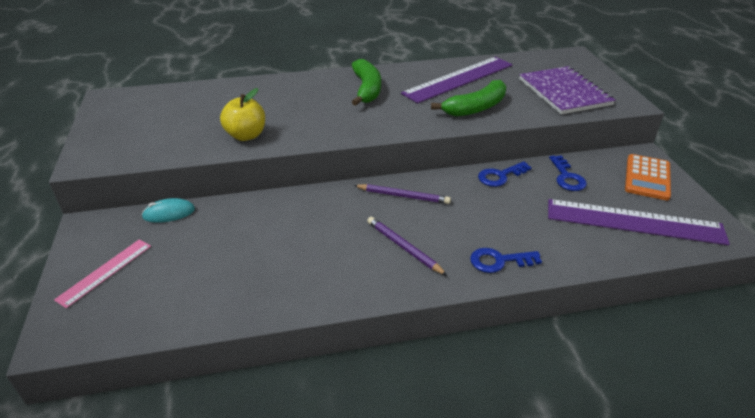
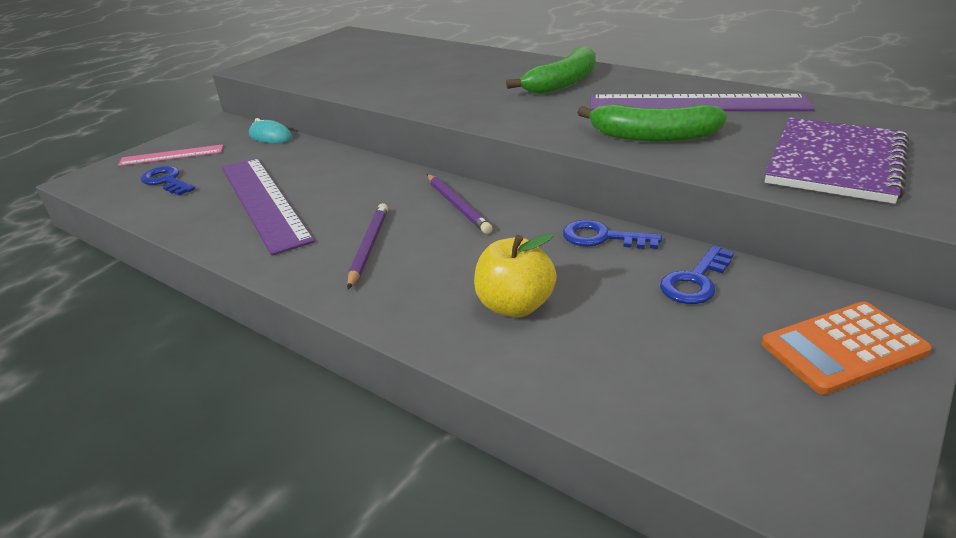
camera: 50 degrees right, 5 degrees down
(246, 135) = (378, 86): yellow apple -> yellow apple (515, 306)
(499, 261) = (427, 312): blue key -> blue key (166, 181)
(634, 222) = (693, 382): purple ruler -> purple ruler (264, 202)

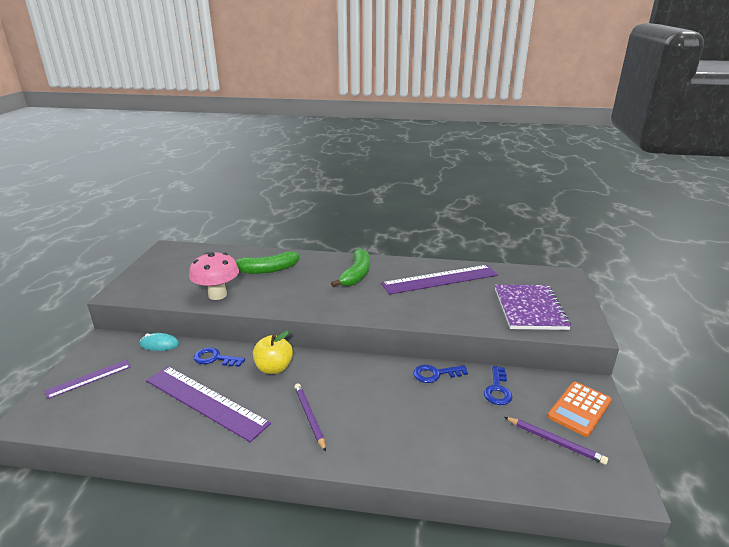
camera: 30 degrees left, 5 degrees down
(166, 181) = (108, 403): blue key -> blue key (215, 358)
(171, 155) = (89, 379): pink ruler -> purple ruler
(355, 83) = (217, 295): none -> pink mushroom
(457, 206) = (340, 372): purple pencil -> purple pencil (555, 442)
(515, 306) = (424, 432): yellow apple -> yellow apple (274, 368)
(652, 137) = (436, 308): green banana -> green banana (266, 270)

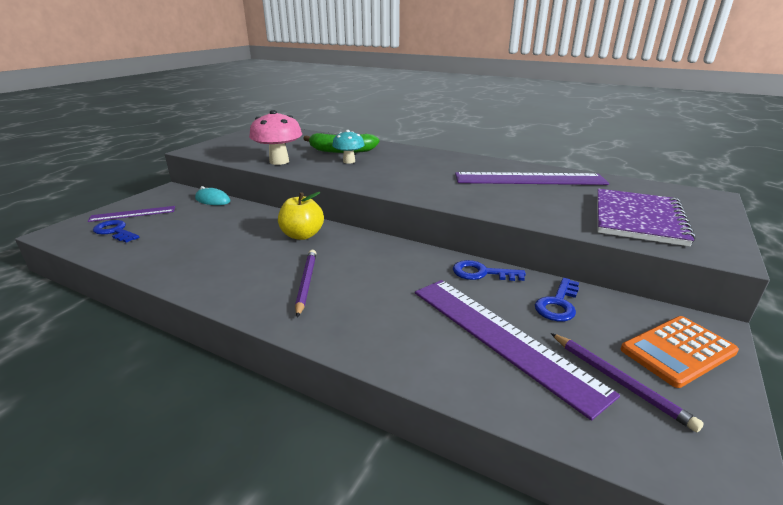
camera: 20 degrees right, 0 degrees up
(205, 401) = (214, 249): purple ruler -> purple ruler (501, 337)
(215, 358) = (252, 218): blue key -> blue key (115, 231)
(282, 283) = (349, 161): none -> turquoise mushroom
(356, 275) = (432, 164): green banana -> none

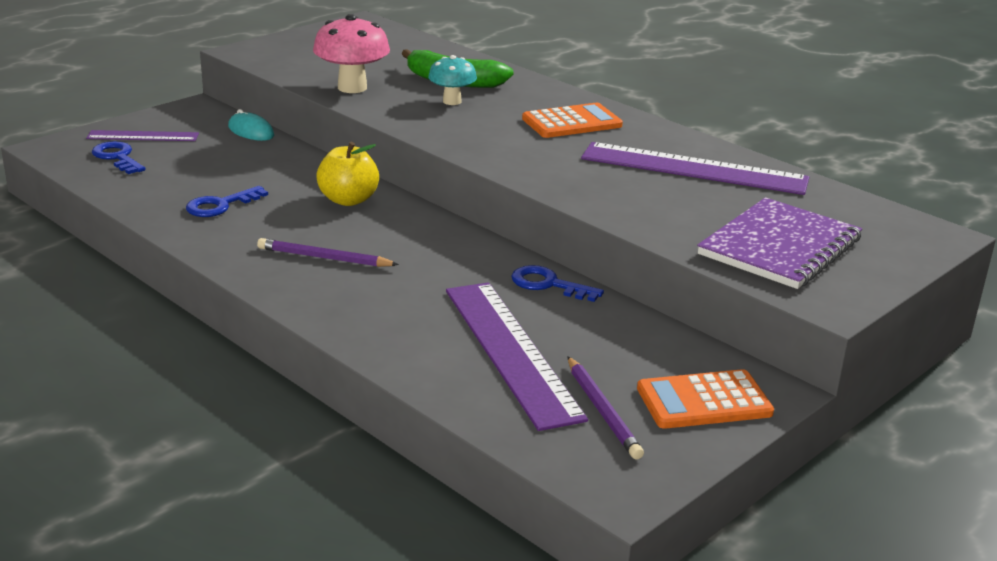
camera: 15 degrees right, 0 degrees up
(306, 283) = (324, 258): purple pencil -> purple pencil turned 90 degrees counterclockwise
(431, 163) = (572, 122): none -> orange calculator
(558, 304) = (612, 333): blue key -> blue key (220, 205)

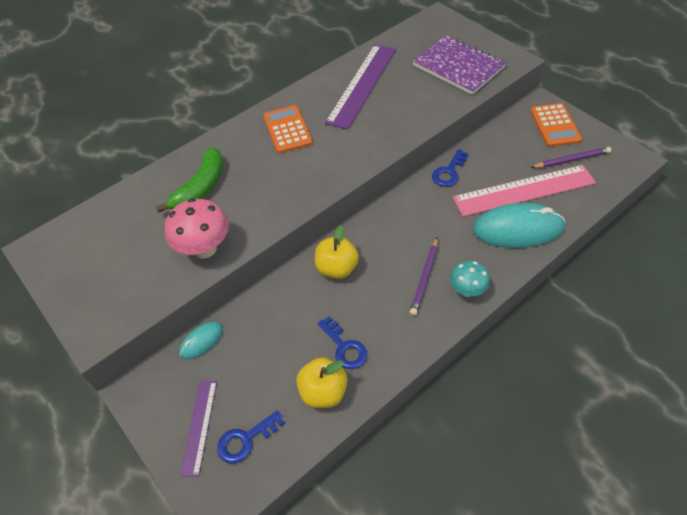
camera: 80 degrees left, 25 degrees up
(161, 194) = (323, 392): none -> yellow apple
(418, 338) = (517, 229): none -> turquoise mouse
(452, 101) = (242, 189): turquoise mushroom -> turquoise mushroom (467, 290)
(511, 351) = (524, 190): purple ruler -> pink ruler

